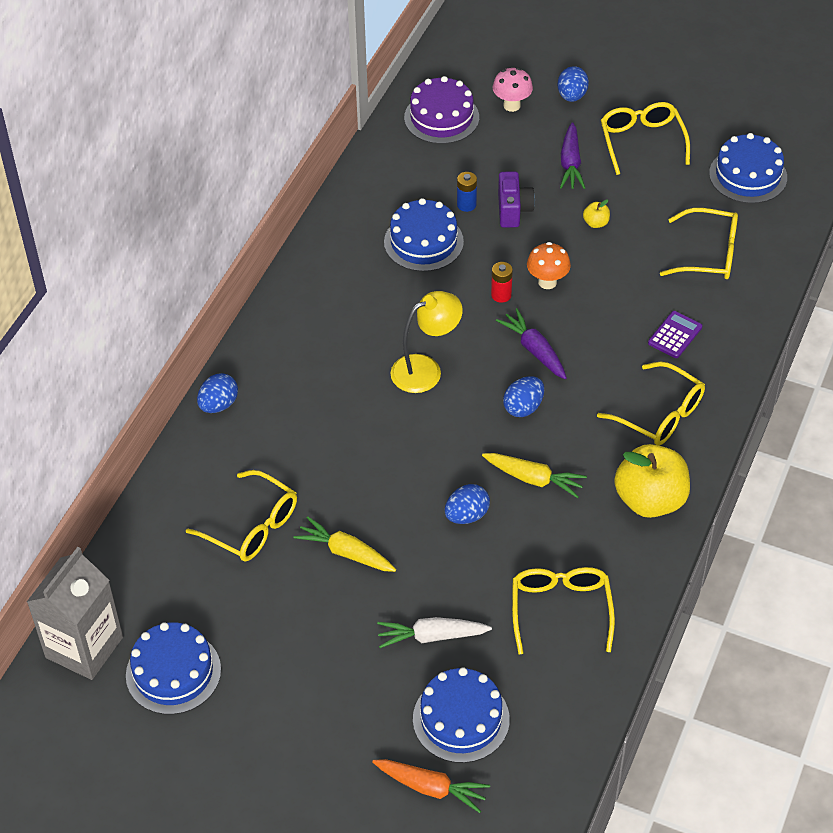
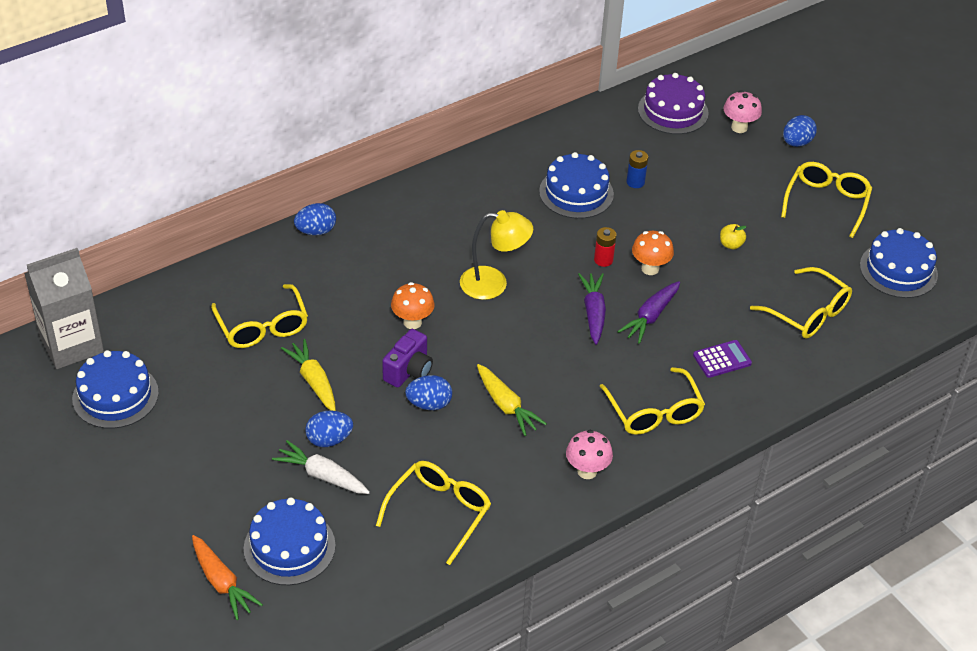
camera: 30 degrees right, 5 degrees down
(385, 446) = (412, 322): none -> orange mushroom
(513, 210) = (670, 203): purple camera -> purple camera (409, 371)
(523, 407) = (546, 350): blue egg -> blue egg (329, 440)
(570, 163) = (750, 191): purple carrot -> purple carrot (650, 317)
(650, 500) = (587, 471): yellow apple -> pink mushroom

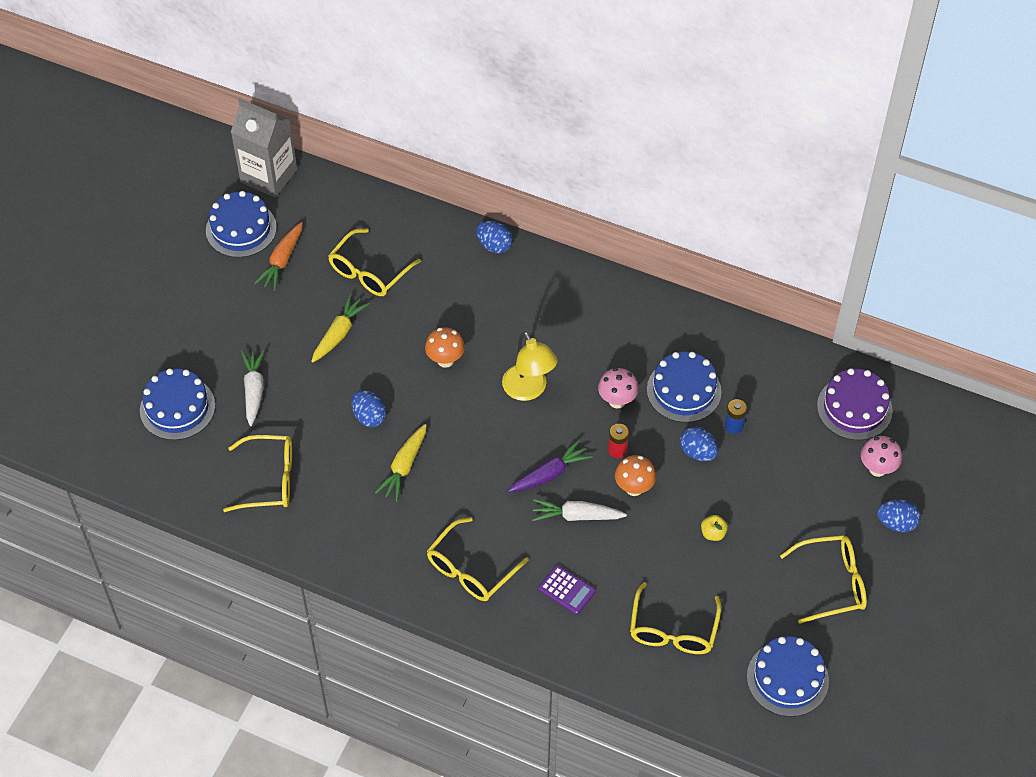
camera: 60 degrees right, 10 degrees up
(222, 583) = (122, 388): orange carrot -> orange carrot (282, 261)
(329, 440) = (290, 375): blue egg -> blue egg (697, 452)
(409, 371) = (393, 386): purple camera -> none
(587, 471) = (375, 554): pink mushroom -> pink mushroom (617, 401)
(650, 317) = (576, 516): purple carrot -> white carrot

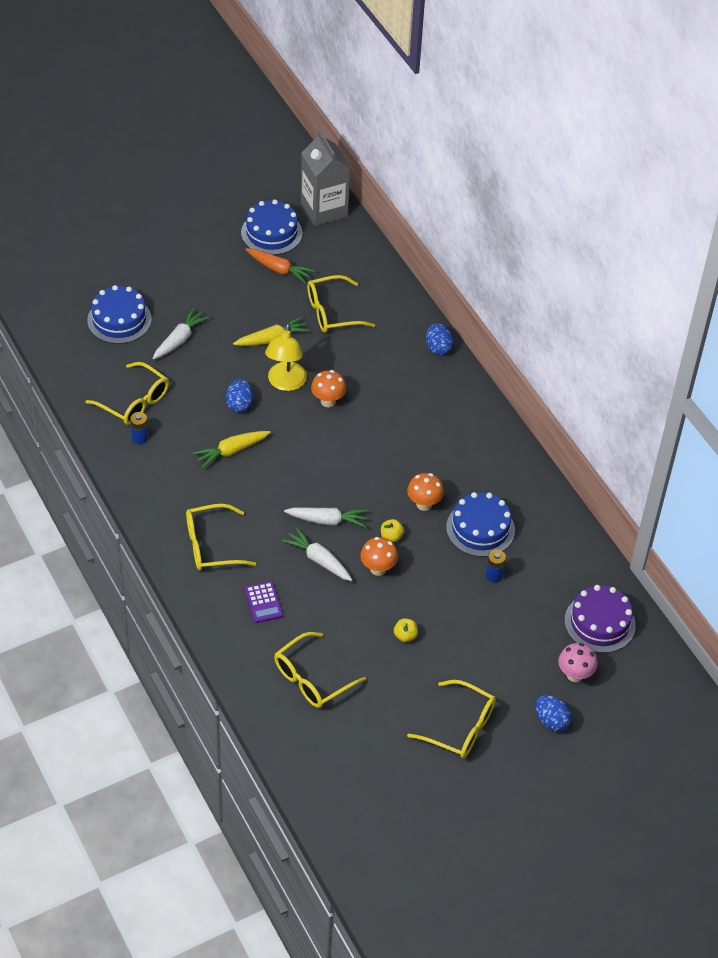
camera: 35 degrees right, 5 degrees down
(282, 261) = (279, 269): orange carrot -> orange carrot turned 120 degrees counterclockwise
(308, 511) = (140, 438): none -> blue battery
(529, 390) = (367, 457): yellow lamp -> yellow lamp (285, 383)
(550, 474) = (327, 521): purple carrot -> white carrot
(617, 401) = (424, 504): pink mushroom -> orange mushroom
(617, 450) = (391, 536): red battery -> yellow apple
(697, 452) = (448, 576): blue egg -> none
(787, 678) = (362, 766): blue cake -> none

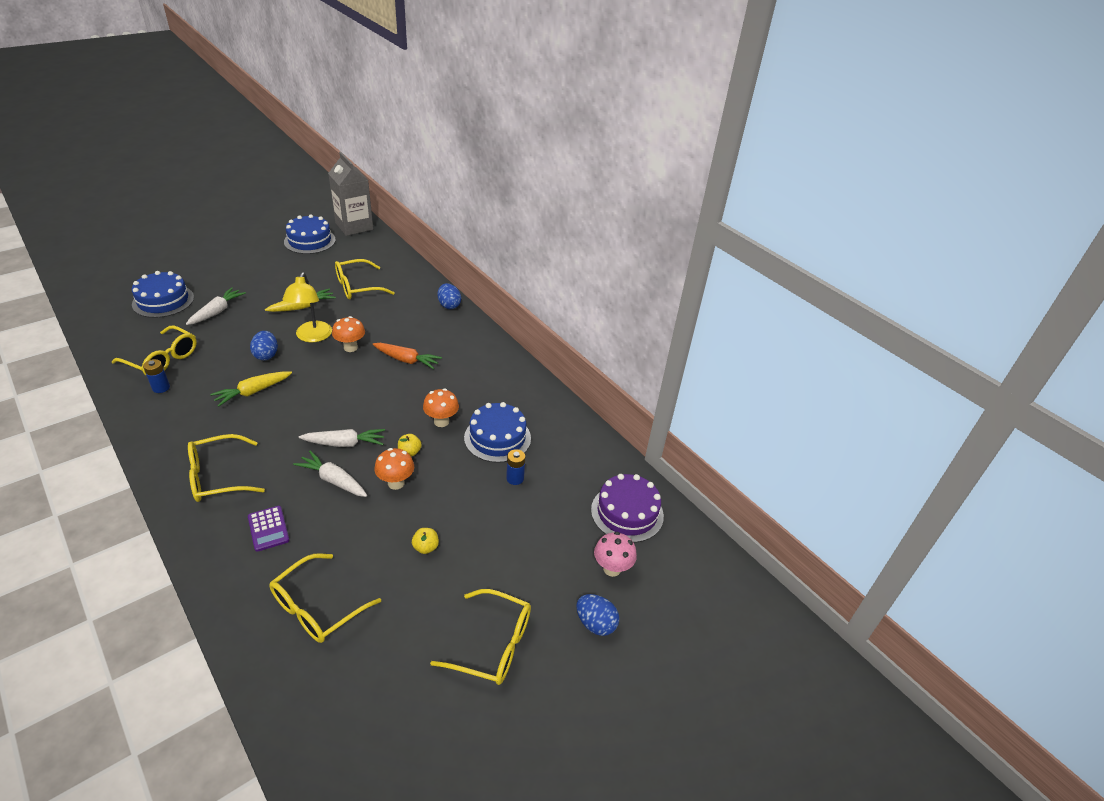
camera: 10 degrees left, 10 degrees down
(279, 269) = (314, 262): orange carrot -> orange carrot (407, 360)

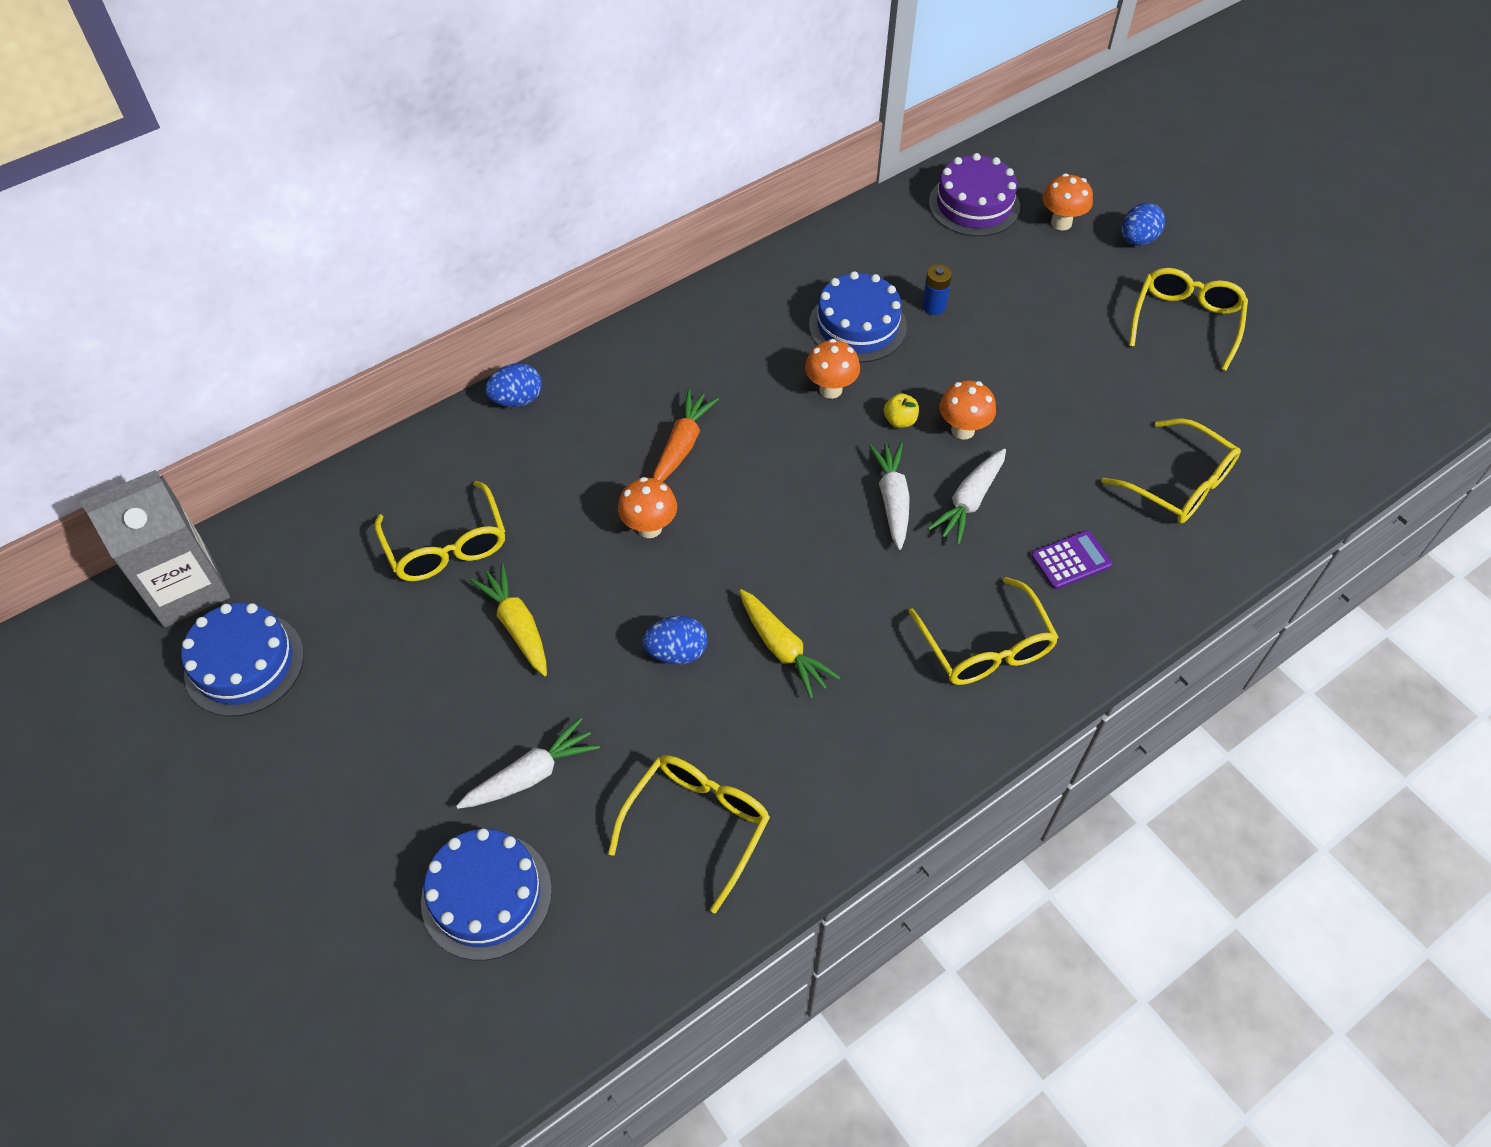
camera: 85 degrees left, 15 degrees up
(161, 388) = (782, 798): blue battery -> none
(217, 311) = (531, 775): white carrot -> white carrot turned 120 degrees clockwise
(312, 337) = (618, 591): yellow lamp -> none
(426, 547) = (1066, 389): yellow apple -> none
(612, 569) = (1061, 223): pink mushroom -> orange mushroom

